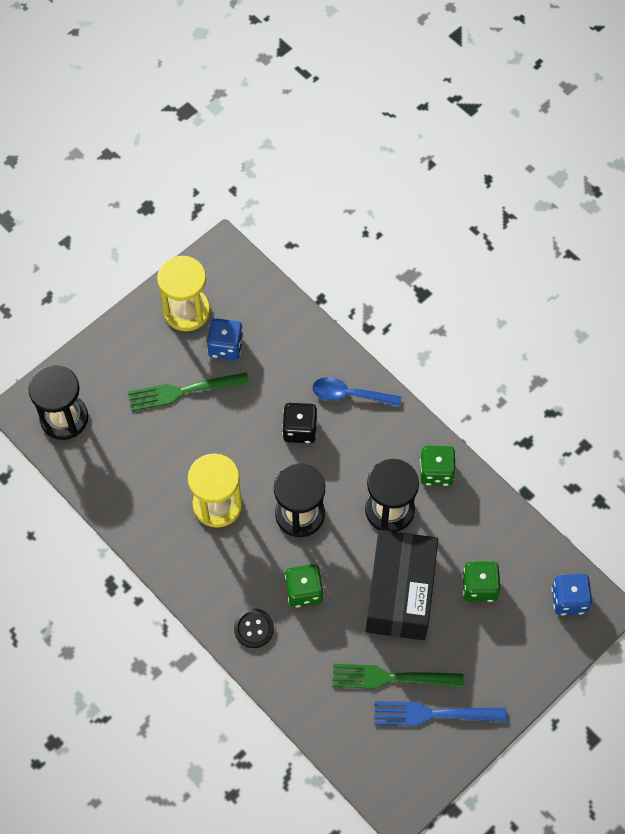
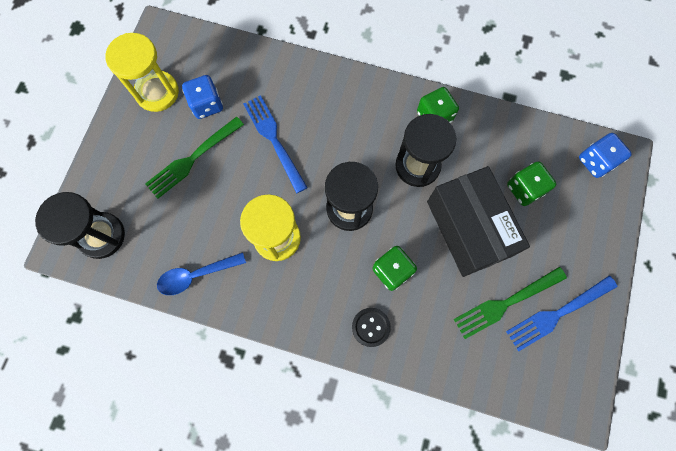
camera: 30 degrees left, 10 degrees up
(268, 413) = (274, 139): none -> blue fork
(300, 430) = (307, 140): black dice -> none
(350, 395) = (330, 92): blue spoon -> blue spoon (196, 275)

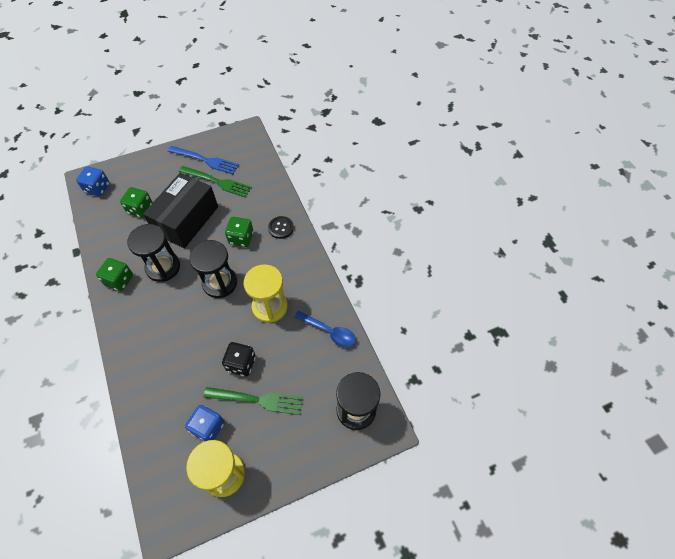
camera: 130 degrees left, 15 degrees down
(240, 169) = (241, 363): none -> black dice
(274, 139) = (204, 360): blue fork -> none

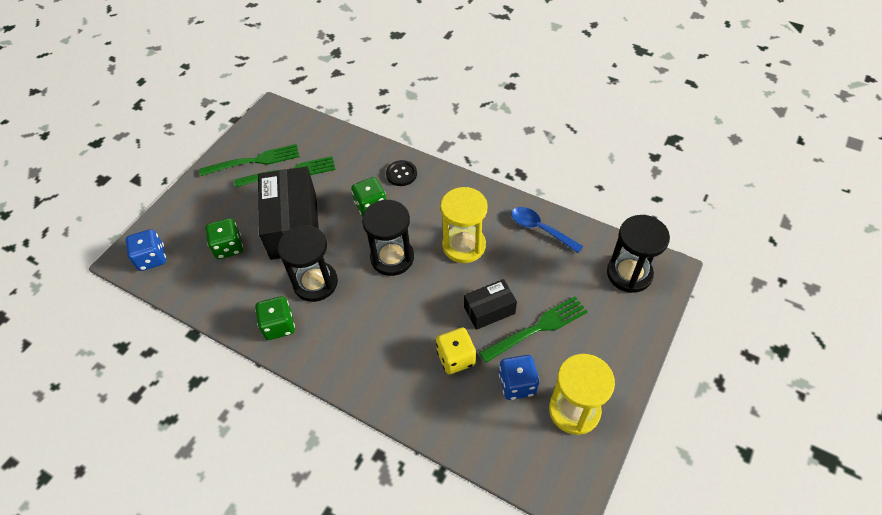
camera: 35 degrees left, 5 degrees down
(191, 380) = (456, 358): none -> yellow dice
(206, 160) = (255, 161): blue fork -> green fork
(241, 363) = (489, 310): black dice -> black box
(329, 331) = (540, 229): blue spoon -> blue spoon turned 135 degrees counterclockwise

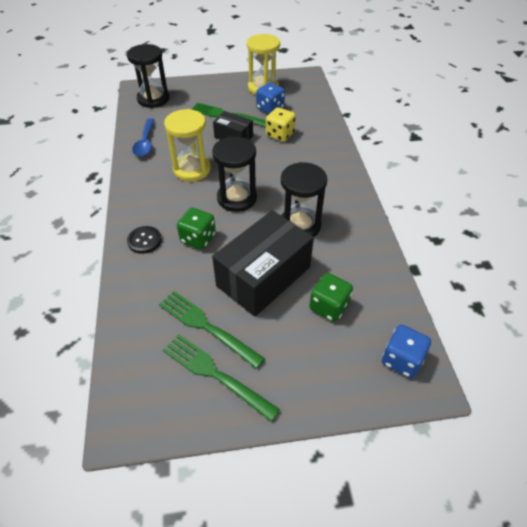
camera: 130 degrees left, 5 degrees down
(279, 326) = (352, 222): green dice -> none

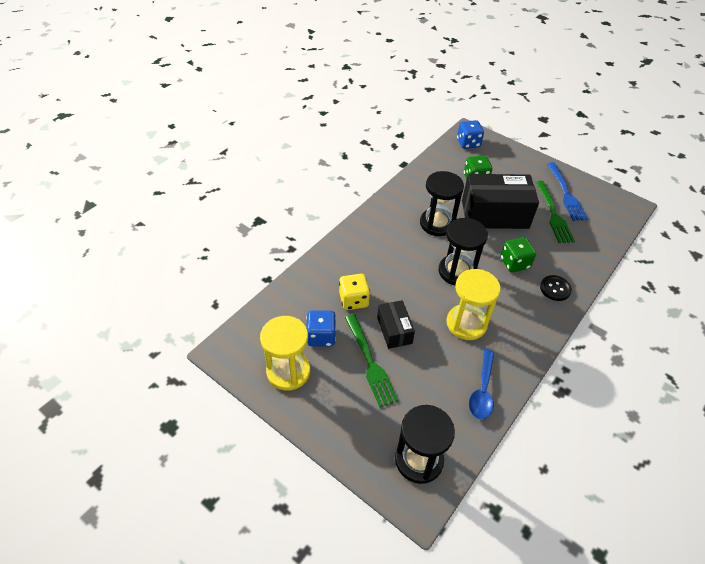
camera: 135 degrees left, 0 degrees up
(145, 143) = (482, 390): blue spoon -> blue spoon turned 150 degrees clockwise
(215, 374) = (566, 194): green fork -> blue fork

